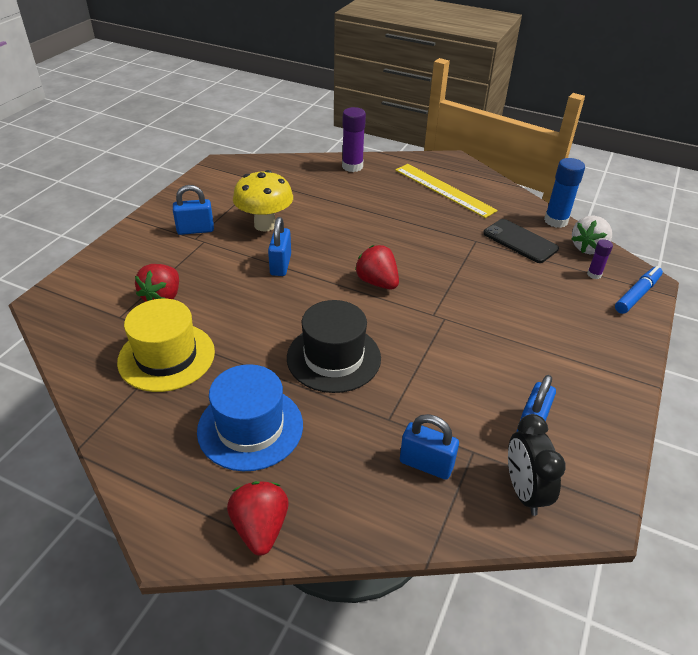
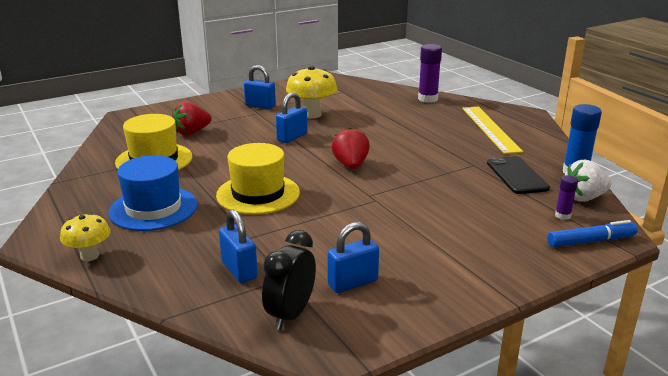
camera: 35 degrees right, 15 degrees down
(260, 528) = (89, 256): red strawberry -> yellow mushroom
(333, 357) = (258, 194): black hat -> yellow hat

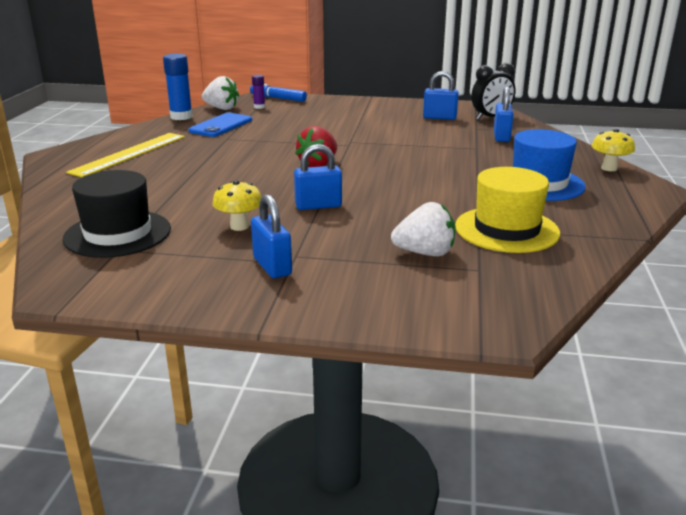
camera: 140 degrees left, 0 degrees up
(192, 132) = (425, 253): red strawberry -> white strawberry
(258, 194) = (434, 168): yellow hat -> none
(312, 114) = (239, 226): yellow mushroom -> yellow mushroom, size x0.62
(360, 95) = (117, 234): none -> black hat
(427, 99) = (71, 199): purple glue stick -> none
(517, 175) = (221, 125): black phone -> blue phone

